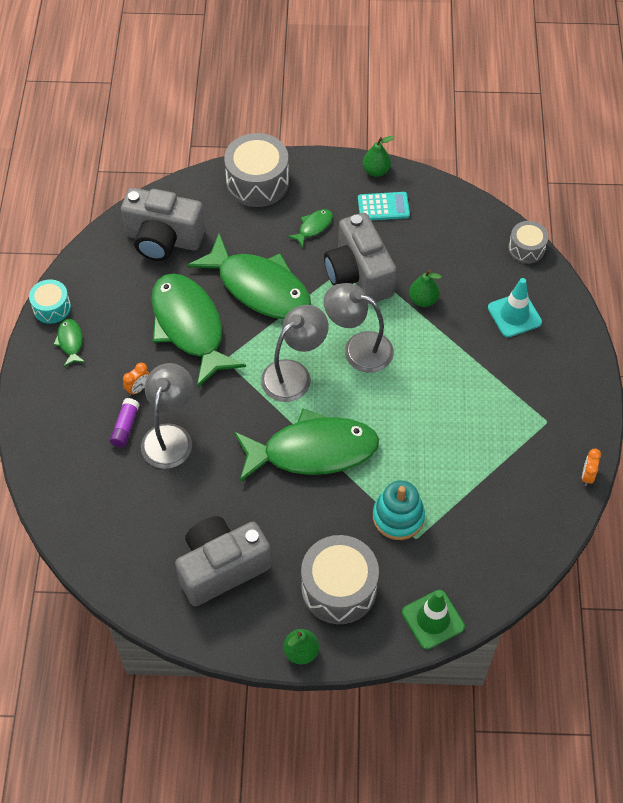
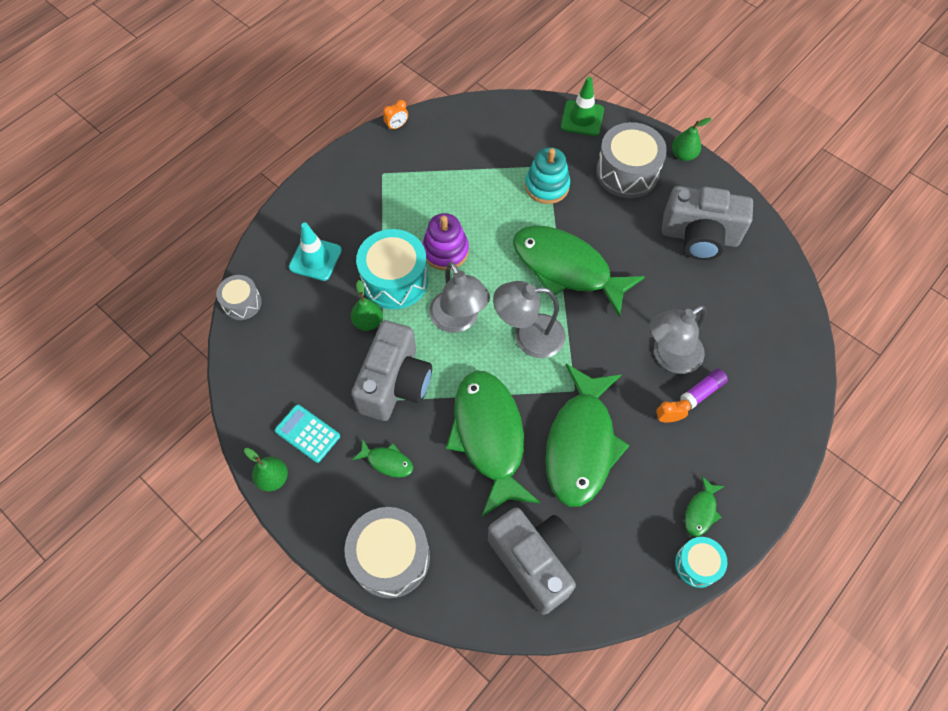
camera: 140 degrees left, 5 degrees up
(313, 227) = (387, 461): green fish -> green fish turned 150 degrees counterclockwise
(424, 394) = (445, 251): none -> purple stacking toy
(438, 343) = (395, 280): none -> turquoise drum

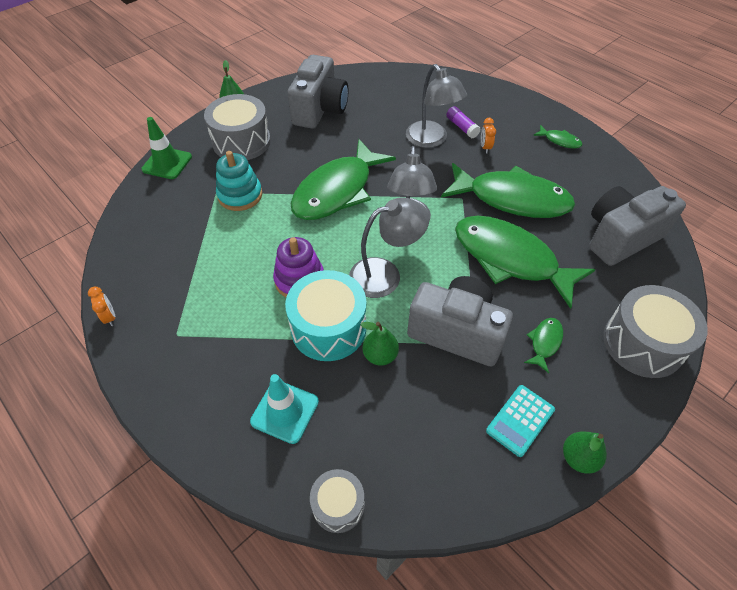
camera: 85 degrees left, 10 degrees down
(489, 437) = (510, 259): green fish -> green fish turned 45 degrees clockwise
(697, 564) = (601, 148): turquoise drum -> none

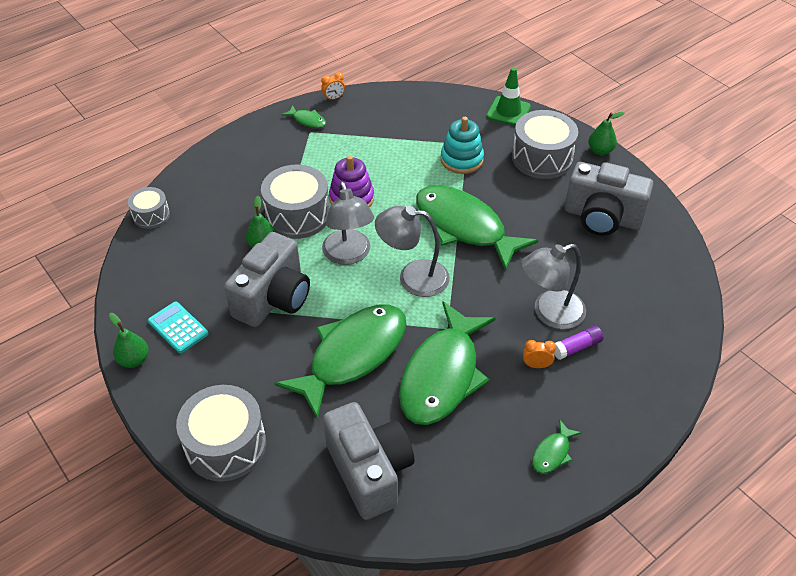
camera: 95 degrees right, 5 degrees down
(285, 411) = (229, 190): turquoise traffic cone -> none
(328, 327) = (297, 215): turquoise drum -> grey drum
(544, 342) = (247, 362): green fish -> green fish (307, 120)

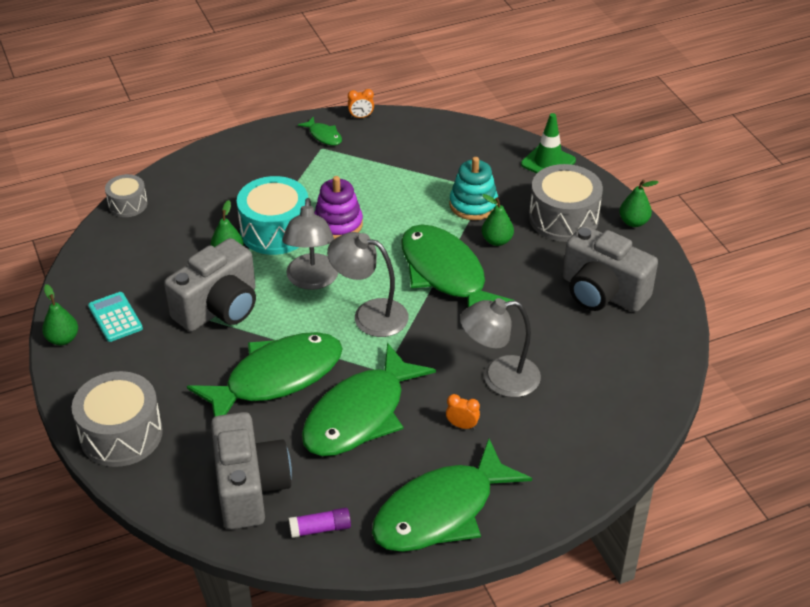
camera: 15 degrees right, 5 degrees down
(297, 215) = (275, 231): grey drum -> turquoise drum
(495, 188) = (496, 240): none -> green pear
(552, 453) = (441, 511): green fish -> green fish, size x2.45
(576, 347) = (513, 417): purple glue stick -> purple glue stick (320, 528)

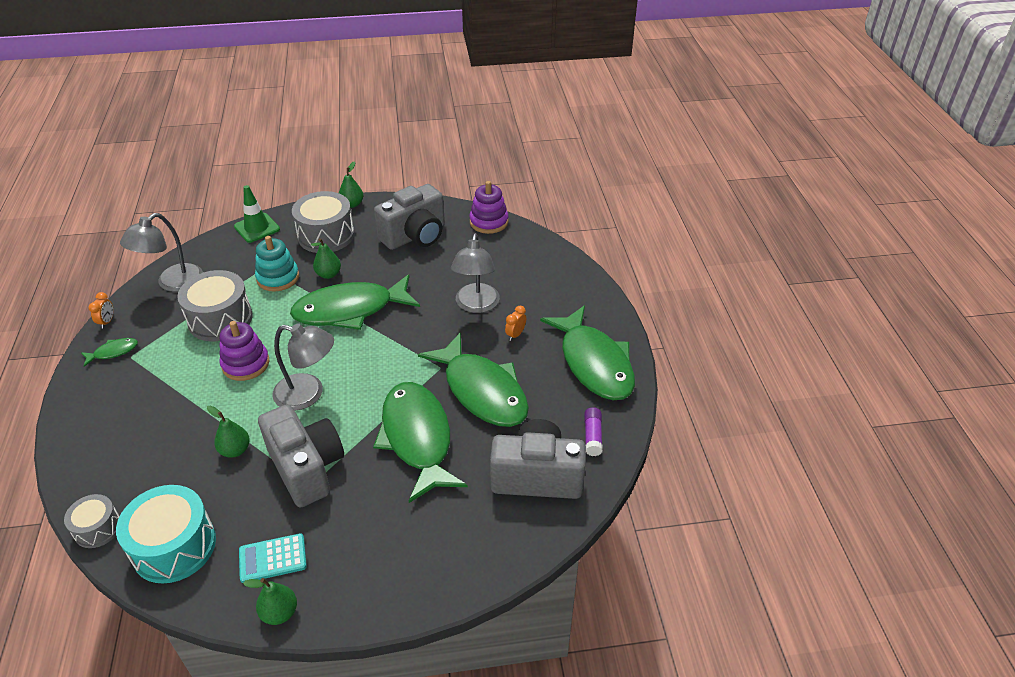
camera: 75 degrees left, 0 degrees up
(121, 434) = (439, 569): grey drum -> grey drum (220, 319)
(275, 231) = (225, 409): turquoise drum -> turquoise drum (174, 546)
(369, 315) = (372, 364): grey lamp -> grey lamp (172, 283)
(668, 354) = (489, 222): none -> purple stacking toy

